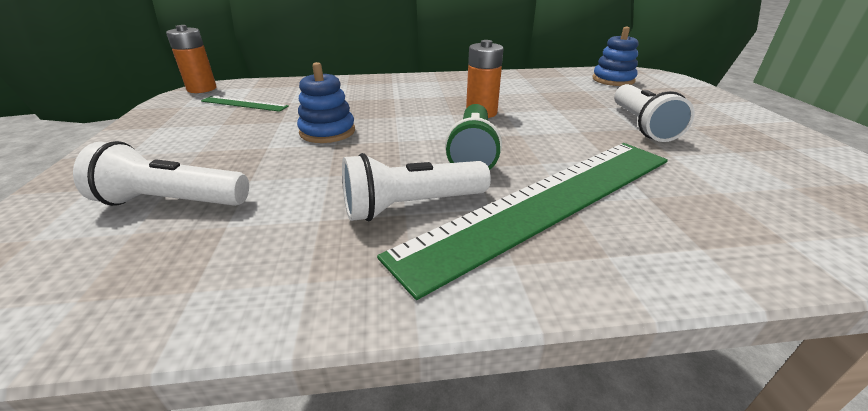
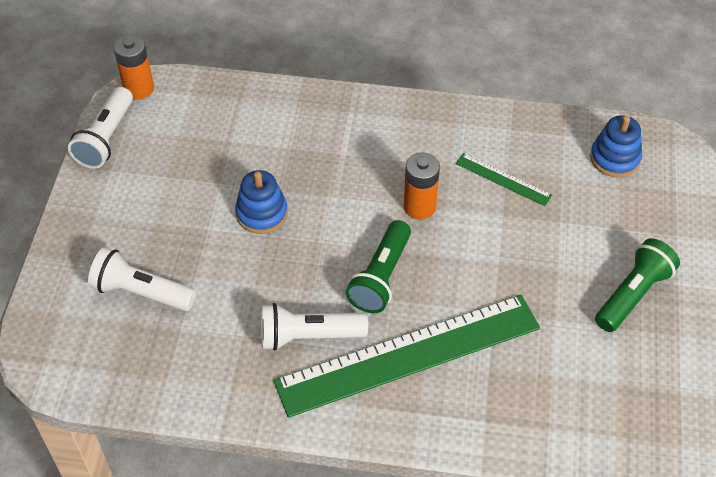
camera: 15 degrees right, 20 degrees up
(244, 104) = (184, 136): green ruler -> green ruler (503, 179)
(641, 125) = (566, 266): white flashlight -> white flashlight (106, 138)
(718, 132) = (633, 294): none -> green flashlight

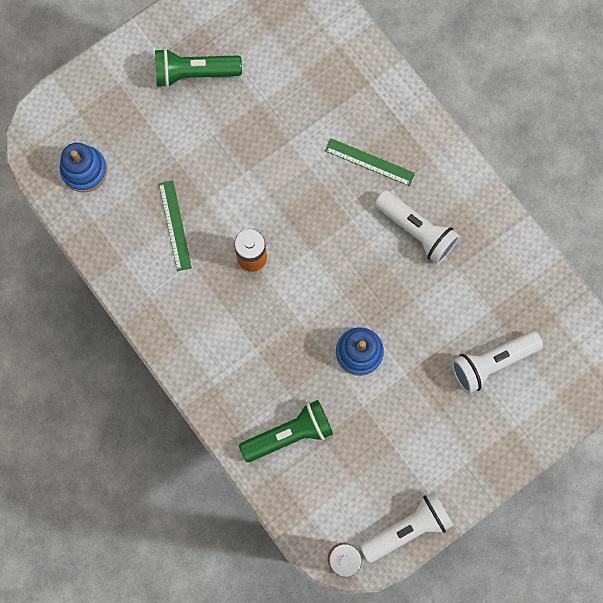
camera: 135 degrees left, 25 degrees up
(141, 292) = (492, 362): white flashlight -> white flashlight turned 90 degrees clockwise
(381, 277) = (331, 229): green flashlight -> green flashlight (289, 434)
(408, 355) = (370, 162): green ruler -> green ruler, size x0.41

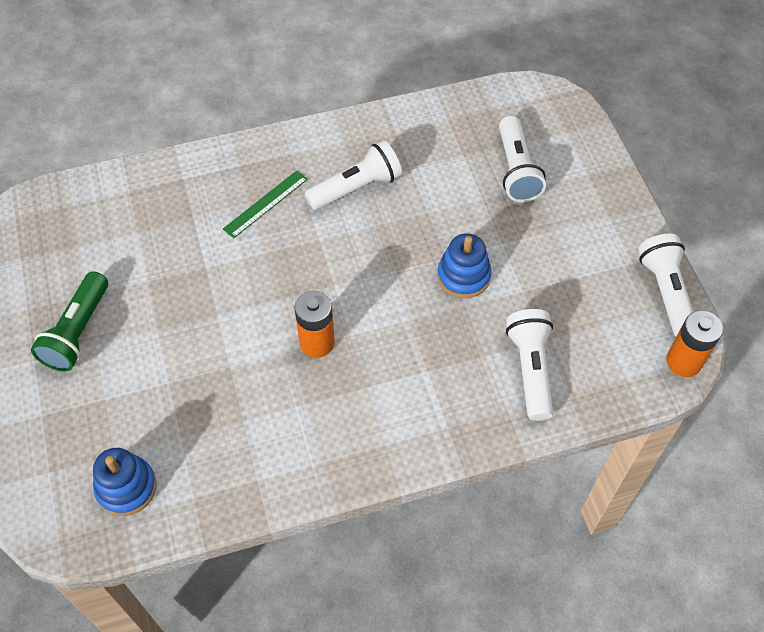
camera: 70 degrees left, 20 degrees down
(175, 225) = (243, 408): green ruler -> none
(289, 434) = (530, 369): green flashlight -> white flashlight

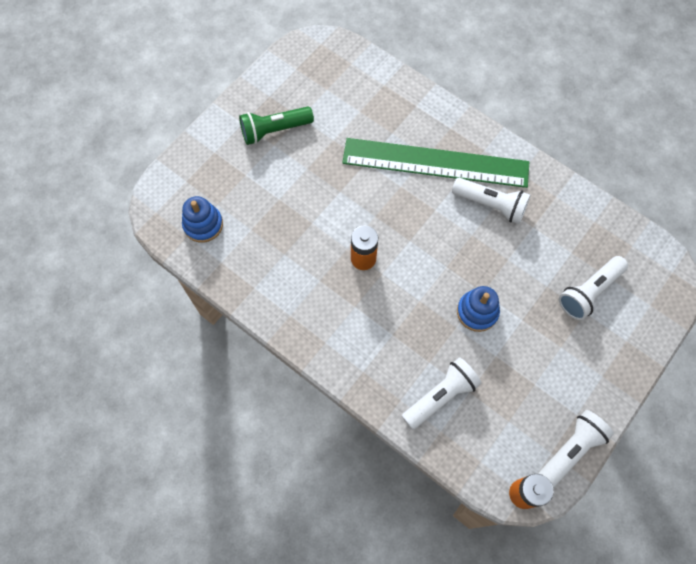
camera: 55 degrees right, 10 degrees up
(265, 204) = (435, 162): green ruler -> green ruler, size x2.42

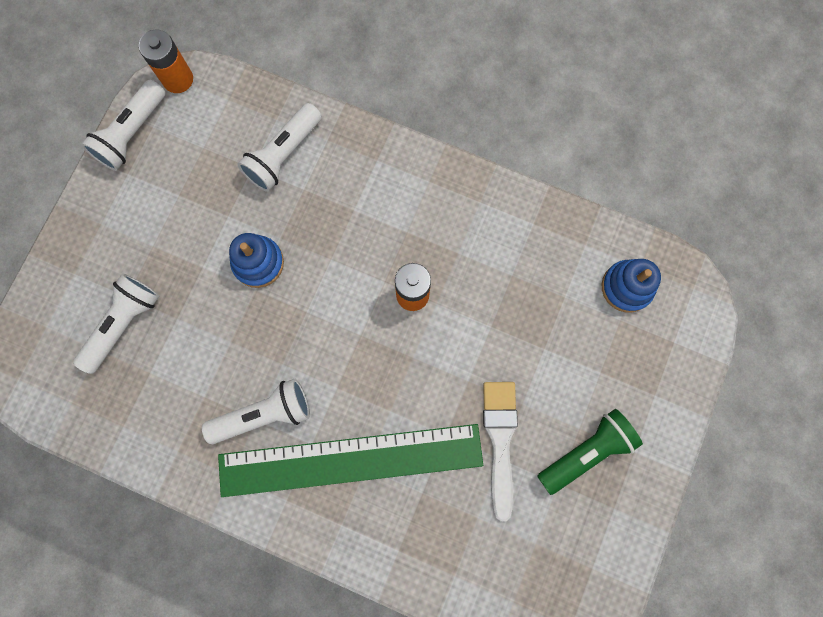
camera: 165 degrees right, 10 degrees up
(330, 150) = (500, 441): none -> white brush
(491, 205) = (264, 414): white flashlight -> white flashlight turned 150 degrees clockwise

